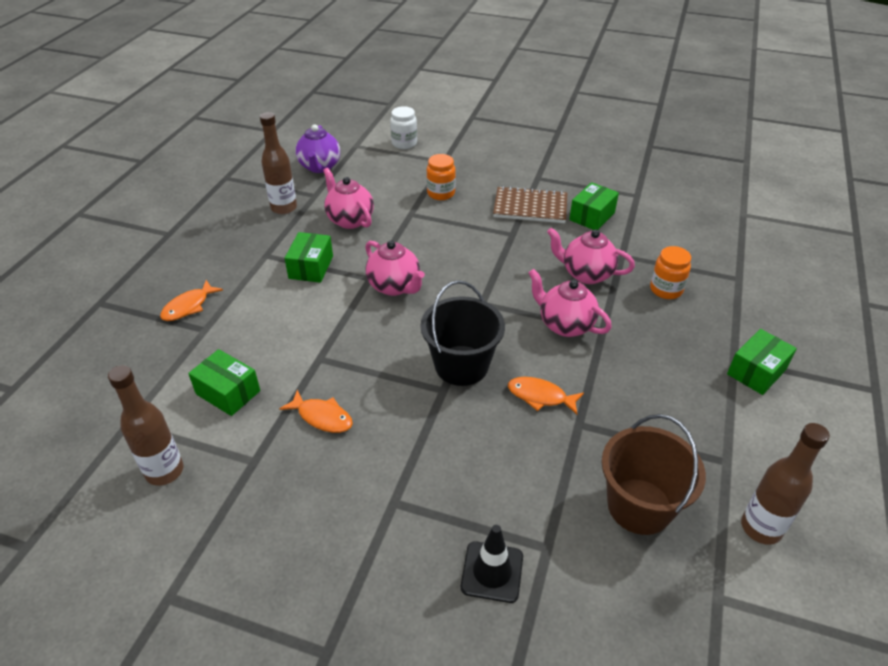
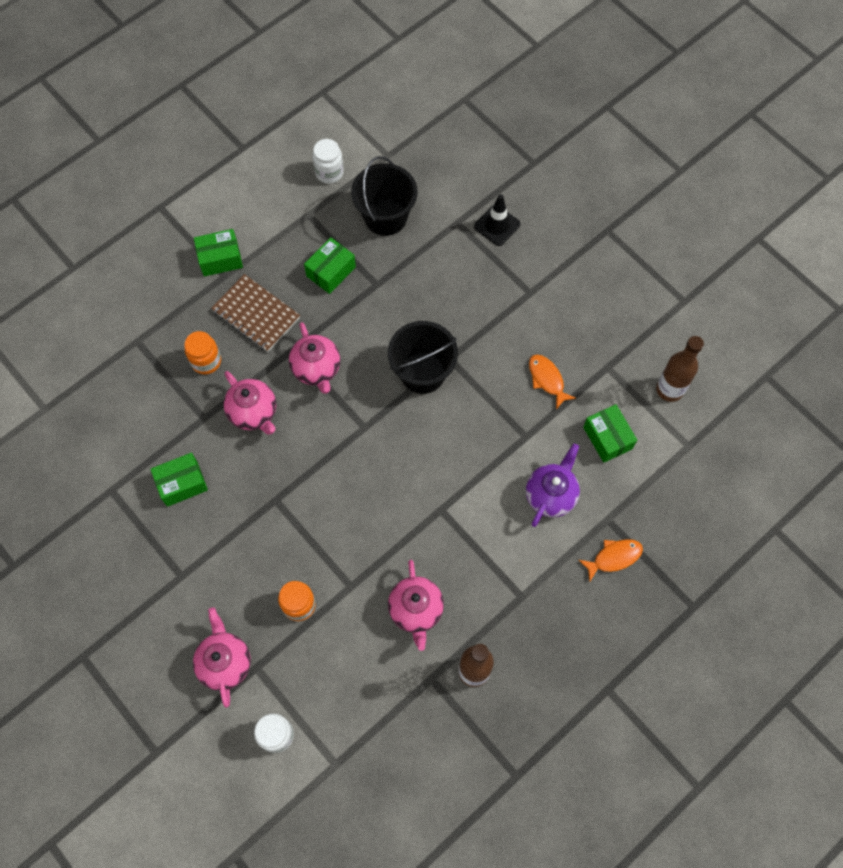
camera: 150 degrees left, 25 degrees up
(311, 267) = (486, 554): green box -> green box (331, 271)
(319, 167) = (400, 737): purple teapot -> purple teapot (551, 495)
(394, 286) = (425, 486): pink teapot -> pink teapot (225, 662)
(530, 207) = (228, 530): brown notebook -> brown notebook (256, 314)
(540, 396) = (385, 318): orange fish -> none
(639, 506) = (385, 217): brown bucket -> black bucket
(761, 528) = (329, 172): brown bottle -> white jar

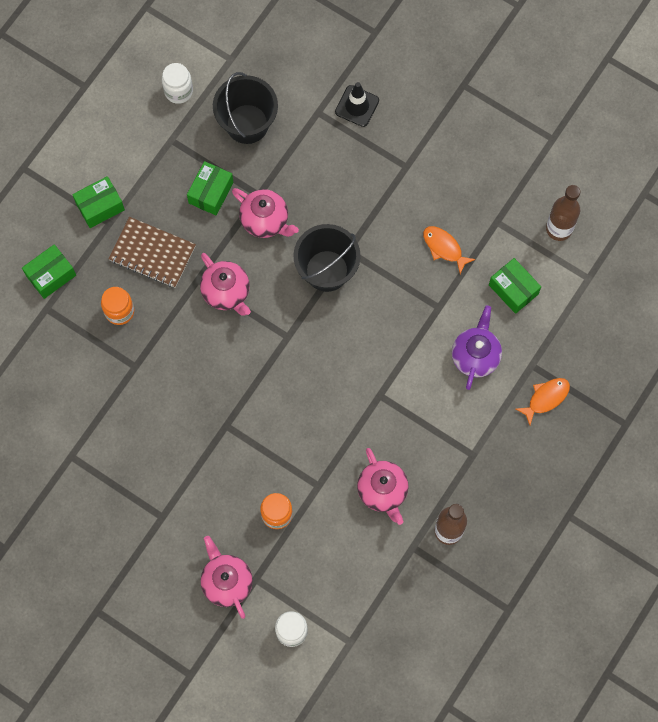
camera: 15 degrees left, 5 degrees up
(182, 483) = (135, 433): green box -> green box (51, 275)
(254, 413) = (180, 349): pink teapot -> pink teapot (265, 221)

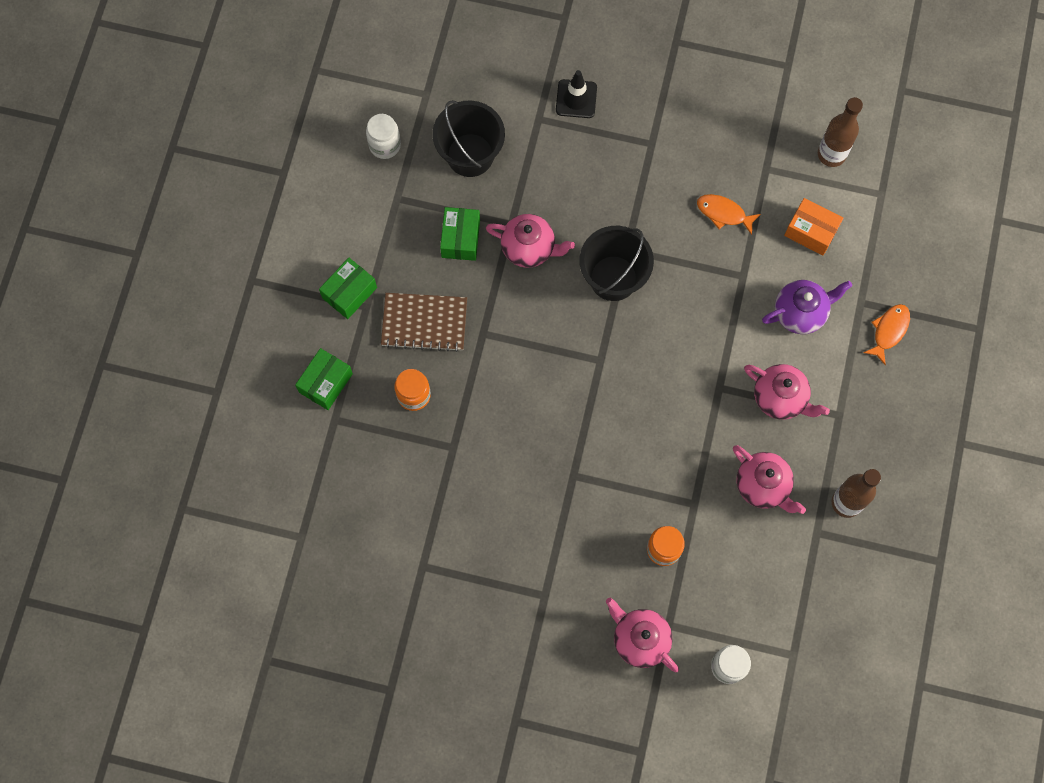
camera: 20 degrees left, 0 degrees up
(226, 292) = (518, 337): pink teapot -> pink teapot (780, 398)
(475, 356) = (800, 313): purple teapot -> purple teapot turned 75 degrees clockwise
(513, 289) = (811, 231): green box -> orange box

